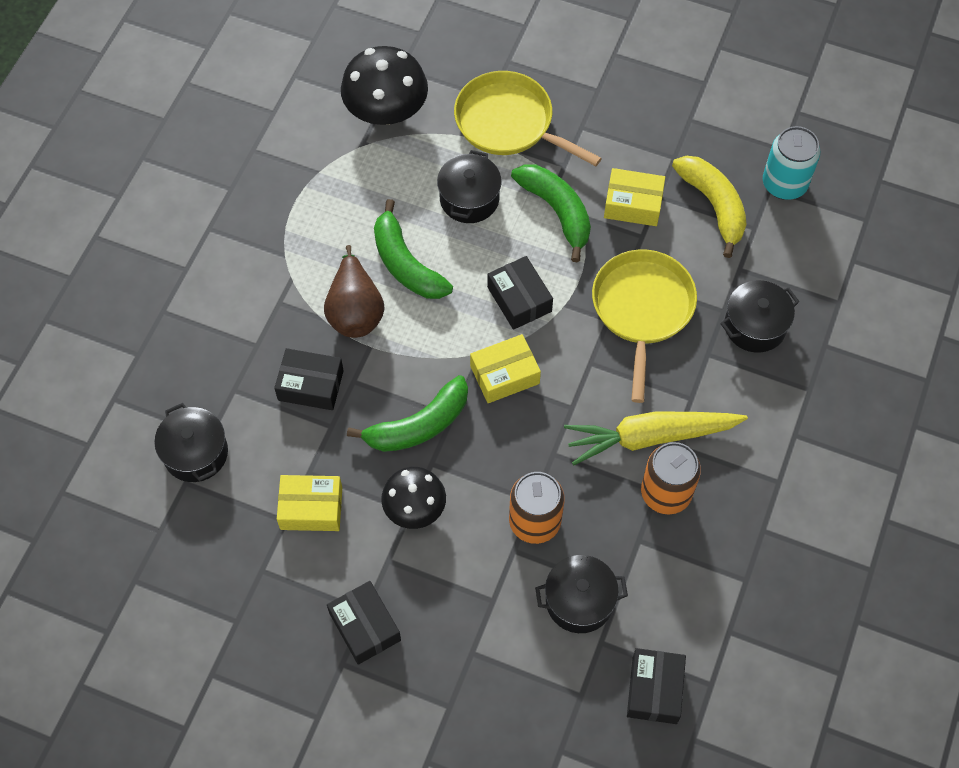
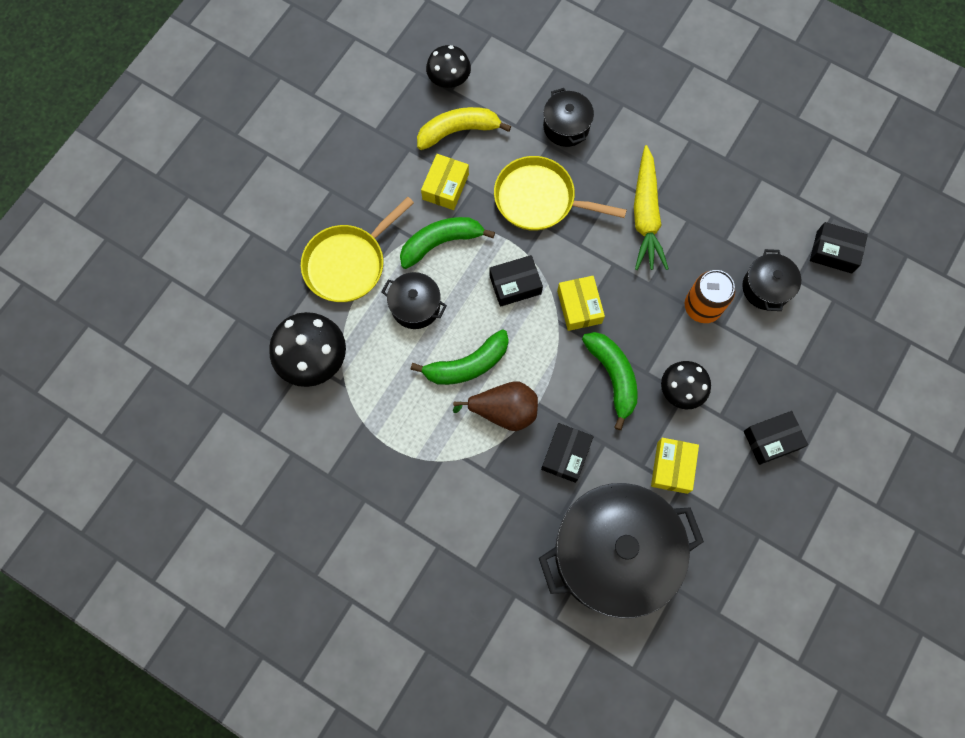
camera: 80 degrees left, 10 degrees up
(196, 453) = (613, 554): black pot -> black pot, size x2.21
(666, 493) = (690, 214): orange can -> none
(784, 184) = (449, 79): turquoise can -> black mushroom

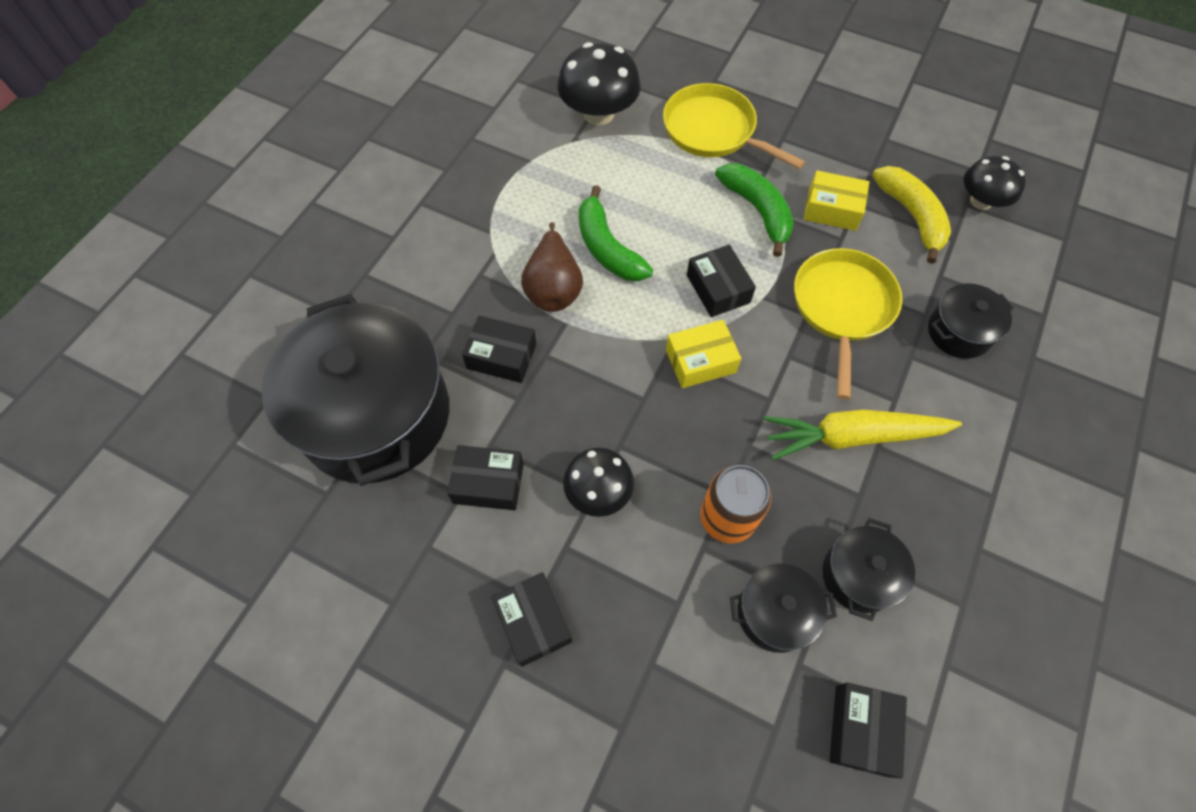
camera: 85 degrees right, 10 degrees down
(415, 306) = (672, 194): black pot -> black pot (859, 575)
(613, 377) = (609, 405): green banana -> none
(672, 467) = (488, 483): yellow box -> black box

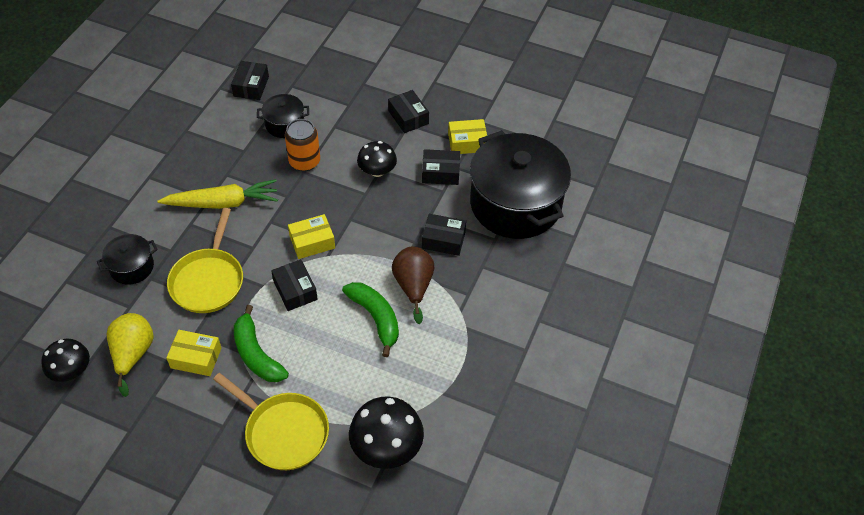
camera: 175 degrees right, 10 degrees down
(430, 551) = (467, 142): none -> yellow box
(859, 575) = (237, 140): black pot -> none
(912, 216) = (133, 354): yellow banana -> yellow pear

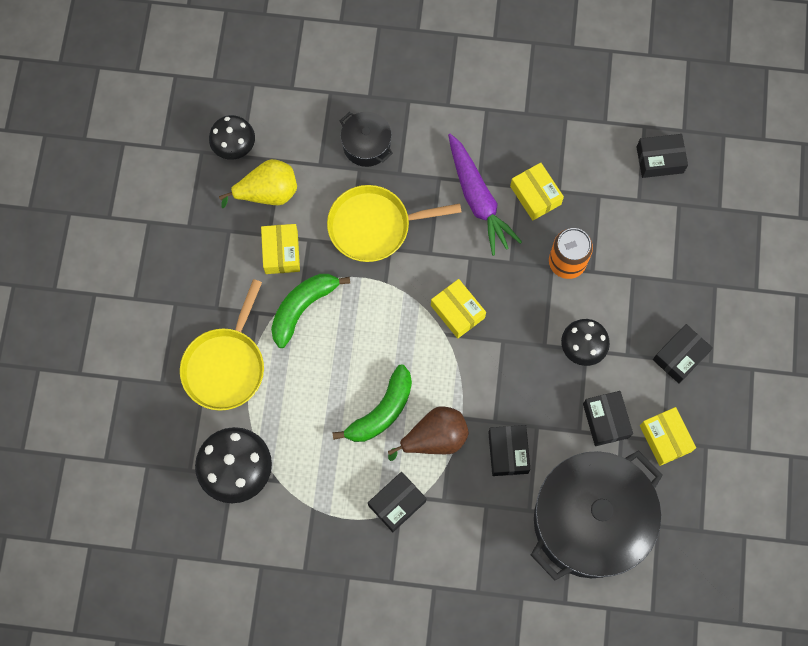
camera: 75 degrees right, 20 degrees up
(223, 203) = (478, 199): yellow carrot -> purple carrot
(239, 166) = (535, 195): none -> yellow box
(284, 124) = (615, 220): black pot -> none
(295, 290) = (390, 317): black box -> black box (397, 503)

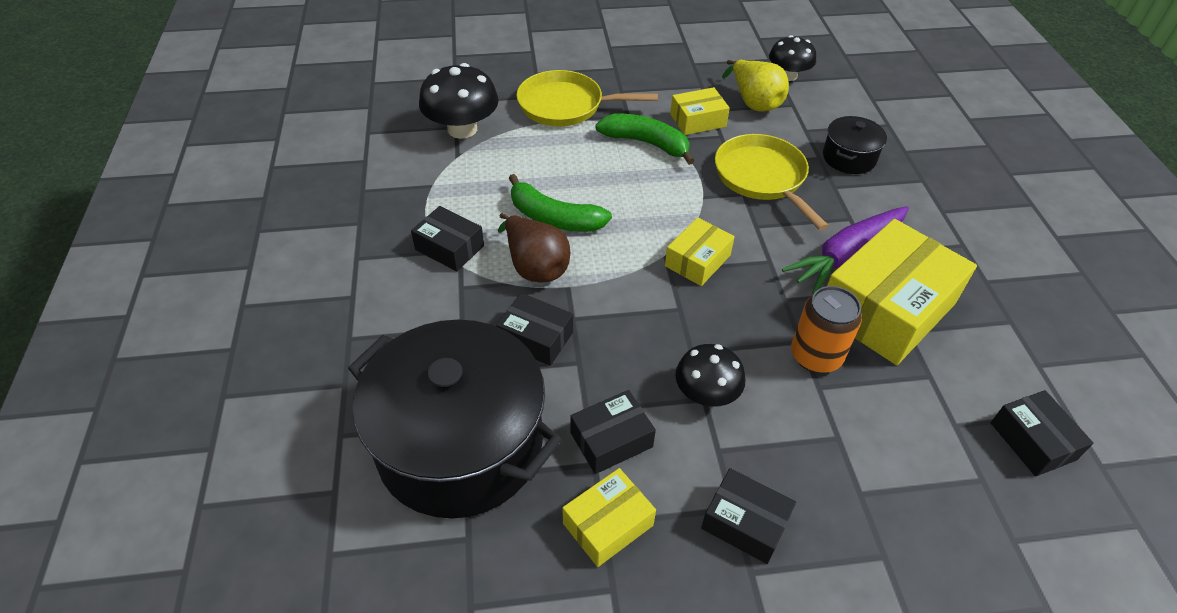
camera: 75 degrees right, 25 degrees down
(508, 452) = (536, 338): black box -> black box turned 45 degrees clockwise
(535, 195) = (886, 308): yellow box -> yellow box, size x1.98

